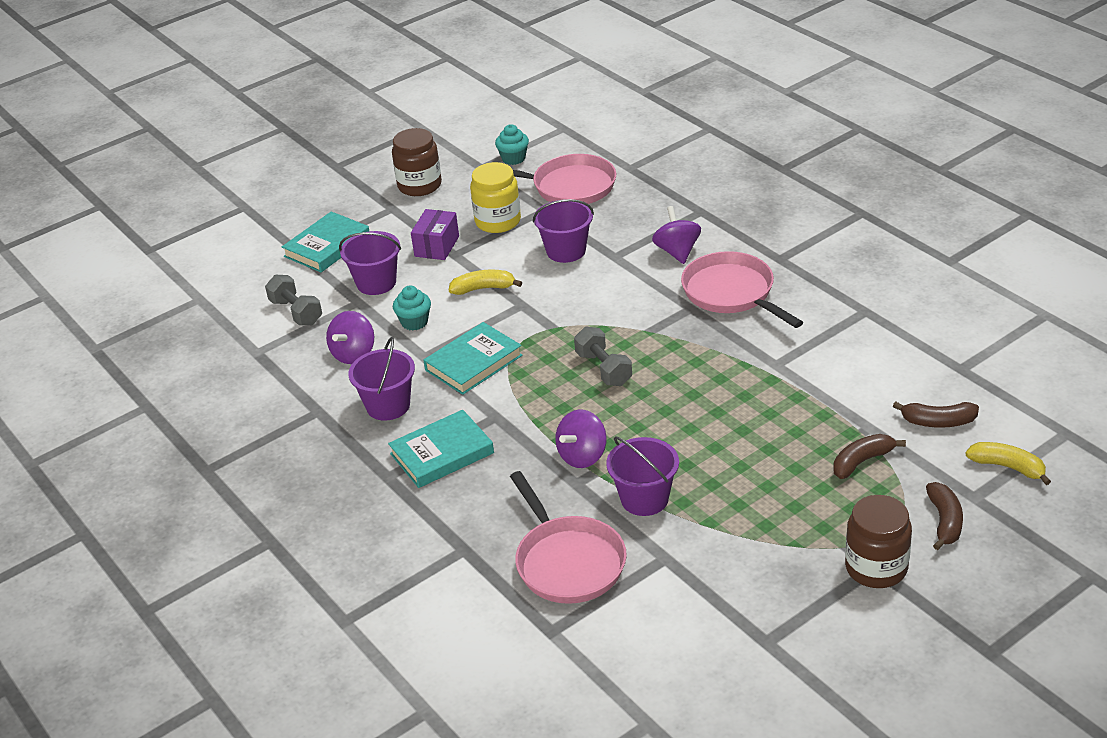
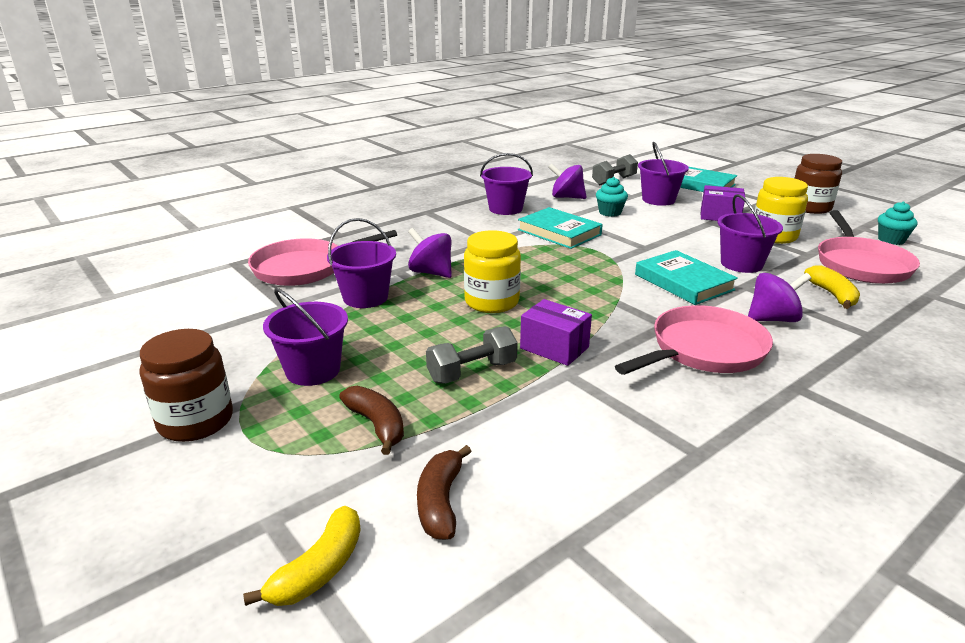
camera: 85 degrees right, 10 degrees down
(442, 453) = (447, 225): turquoise book -> turquoise book (683, 282)
(483, 288) = (664, 233): yellow banana -> yellow banana (832, 295)
(603, 369) = (553, 281): grey dumbbell -> grey dumbbell (472, 372)
(651, 409) = (491, 302): none -> yellow jar
(736, 370) = (554, 348): none -> purple box
(789, 512) = (313, 370): none -> purple bucket
(944, 521) = (239, 485): brown banana -> none

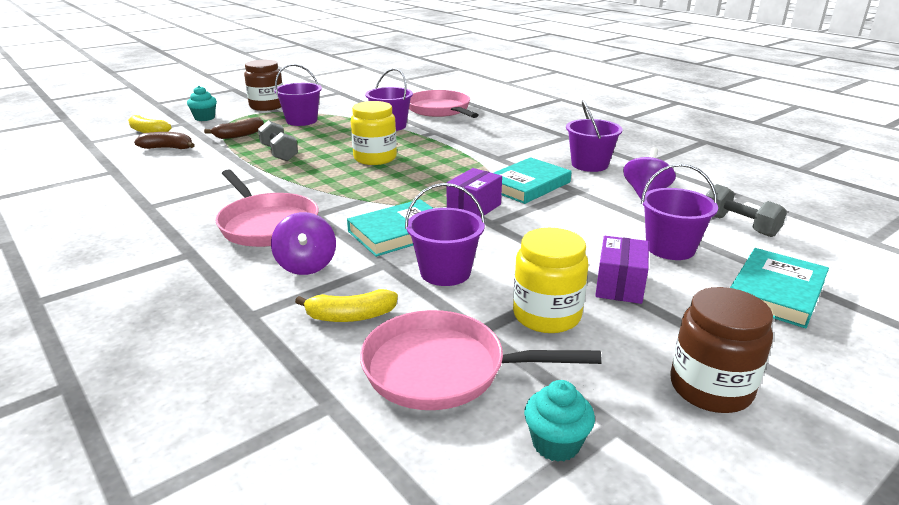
camera: 90 degrees right, 0 degrees up
(431, 272) = (430, 141): purple spinning top -> none
(554, 348) = (297, 175): purple box -> purple box (474, 208)
(610, 212) = (600, 213): turquoise cupcake -> turquoise cupcake (204, 118)

